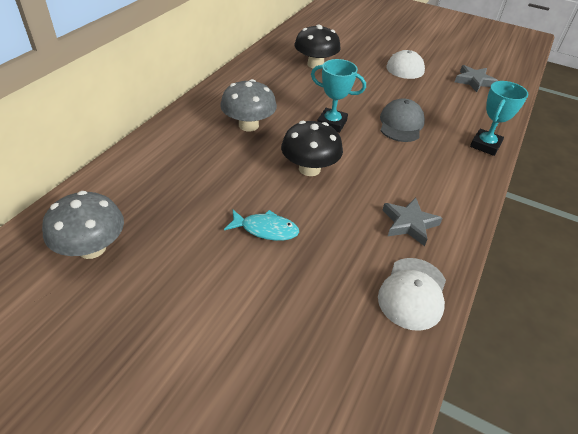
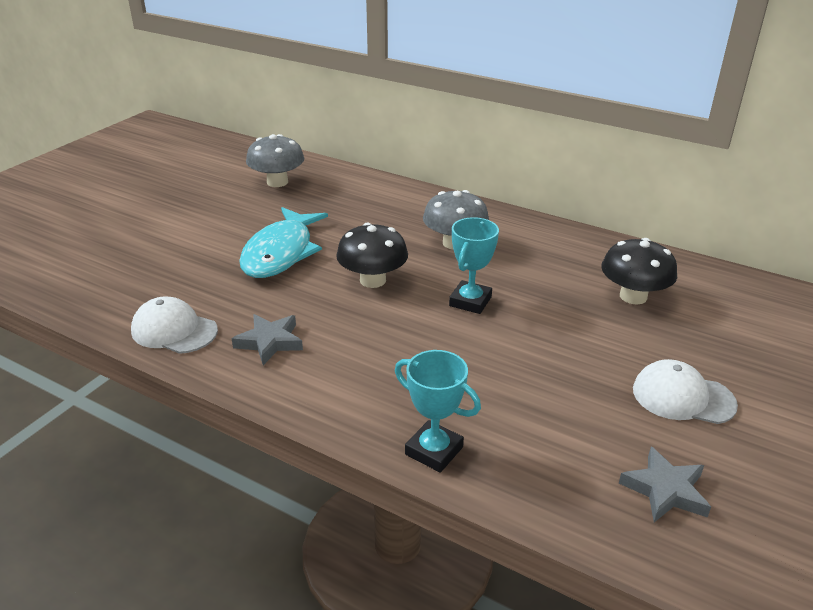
camera: 95 degrees right, 10 degrees down
(266, 229) = (281, 253): turquoise fish -> turquoise fish, size x1.90
(401, 124) = (480, 364): grey cap -> none

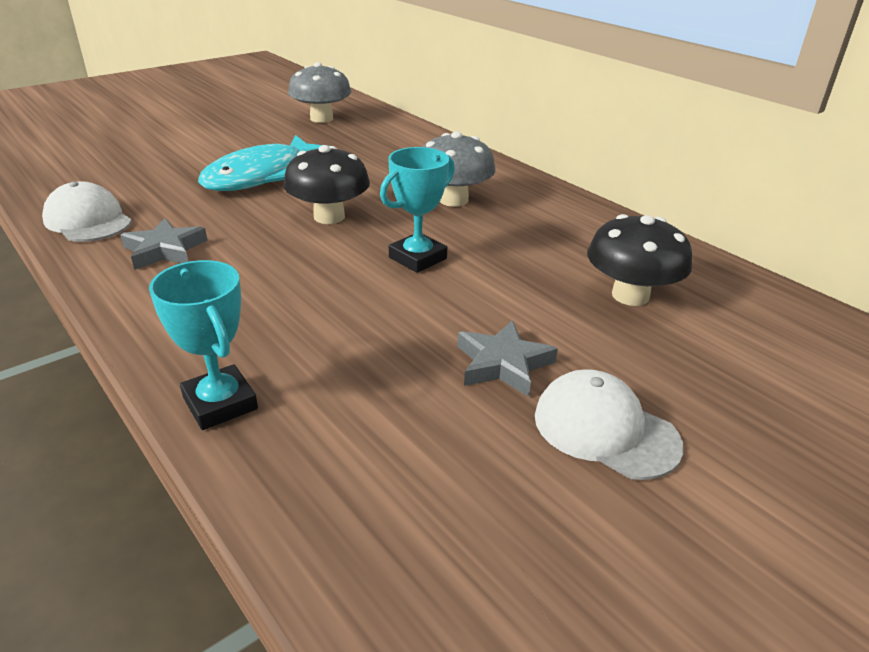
camera: 20 degrees right, 0 degrees up
(665, 490) = (477, 546): grey star -> grey star (503, 364)

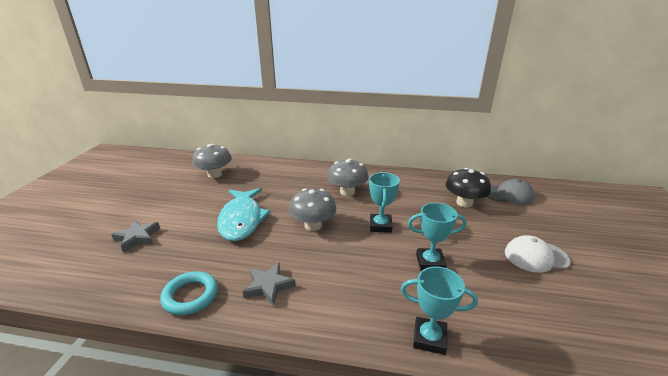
camera: 40 degrees left, 5 degrees down
(88, 220) = (190, 296): white cap -> turquoise ring
(329, 217) = (313, 225): black mushroom -> grey mushroom
(398, 333) = (430, 262): none -> turquoise trophy
(503, 364) = (477, 252): grey star -> grey star (137, 238)
(761, 327) = (508, 195): none -> grey cap

